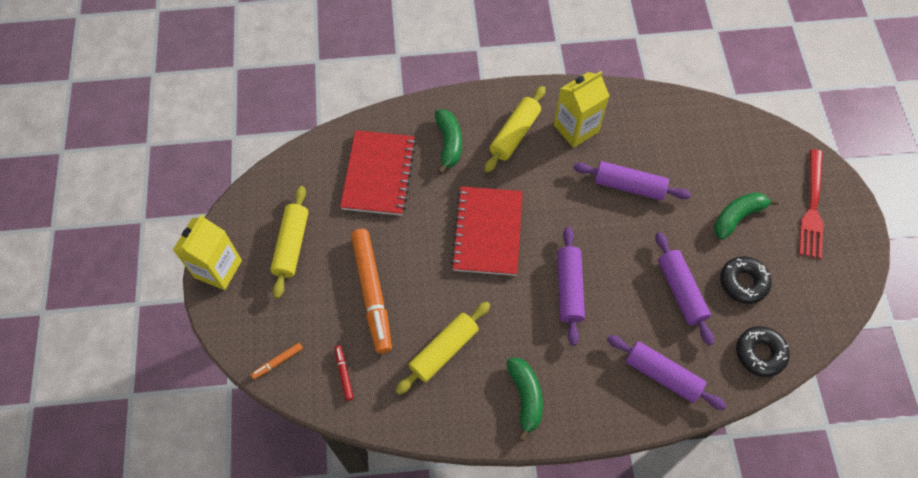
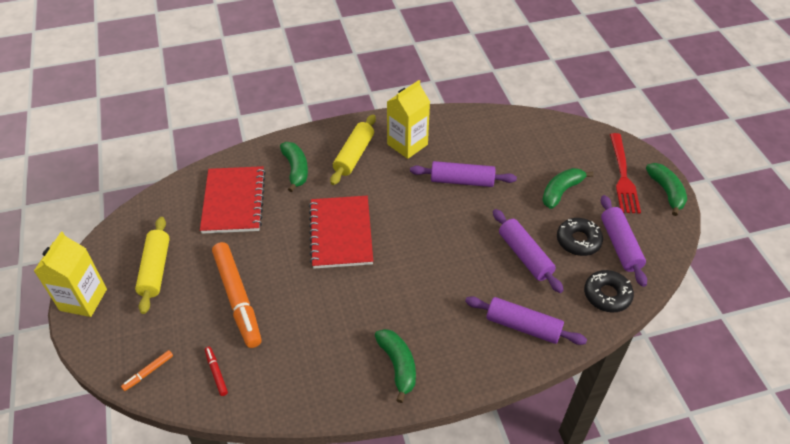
camera: 10 degrees left, 15 degrees down
(444, 350) = (313, 337): yellow rolling pin -> none
(569, 288) = (423, 268): purple rolling pin -> purple rolling pin (620, 245)
(857, 236) = (666, 192): none -> green banana

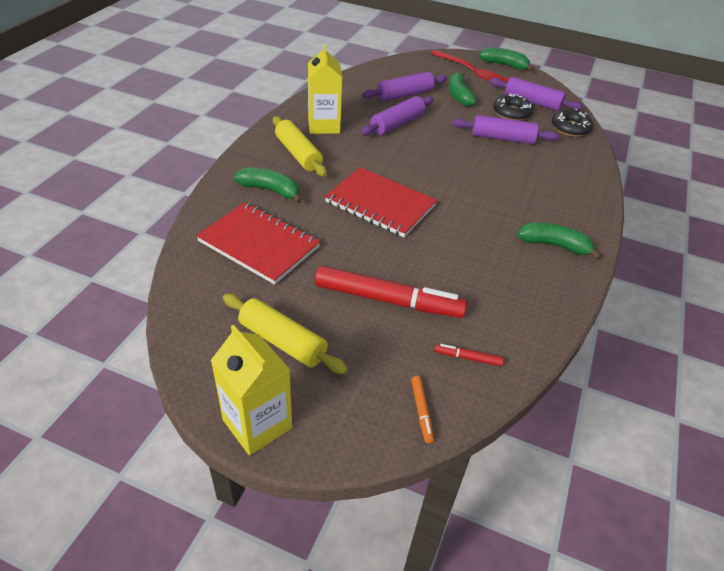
camera: 55 degrees left, 5 degrees down
(237, 298) = (388, 300): orange marker -> red marker
(523, 326) = (567, 172): purple rolling pin -> purple rolling pin (405, 95)

